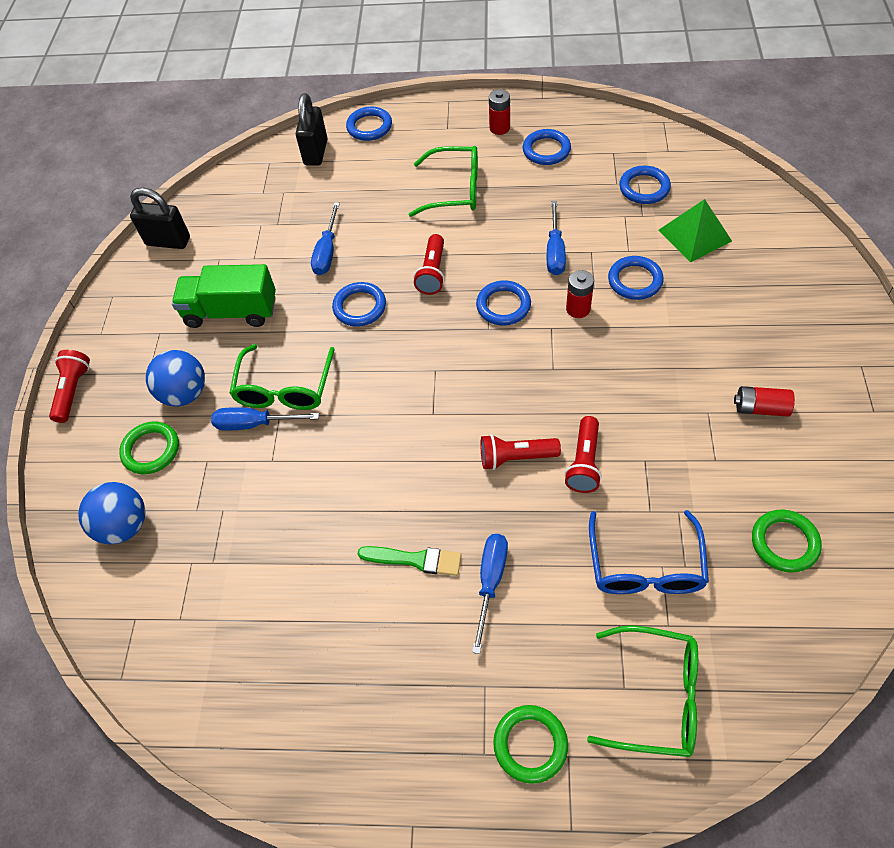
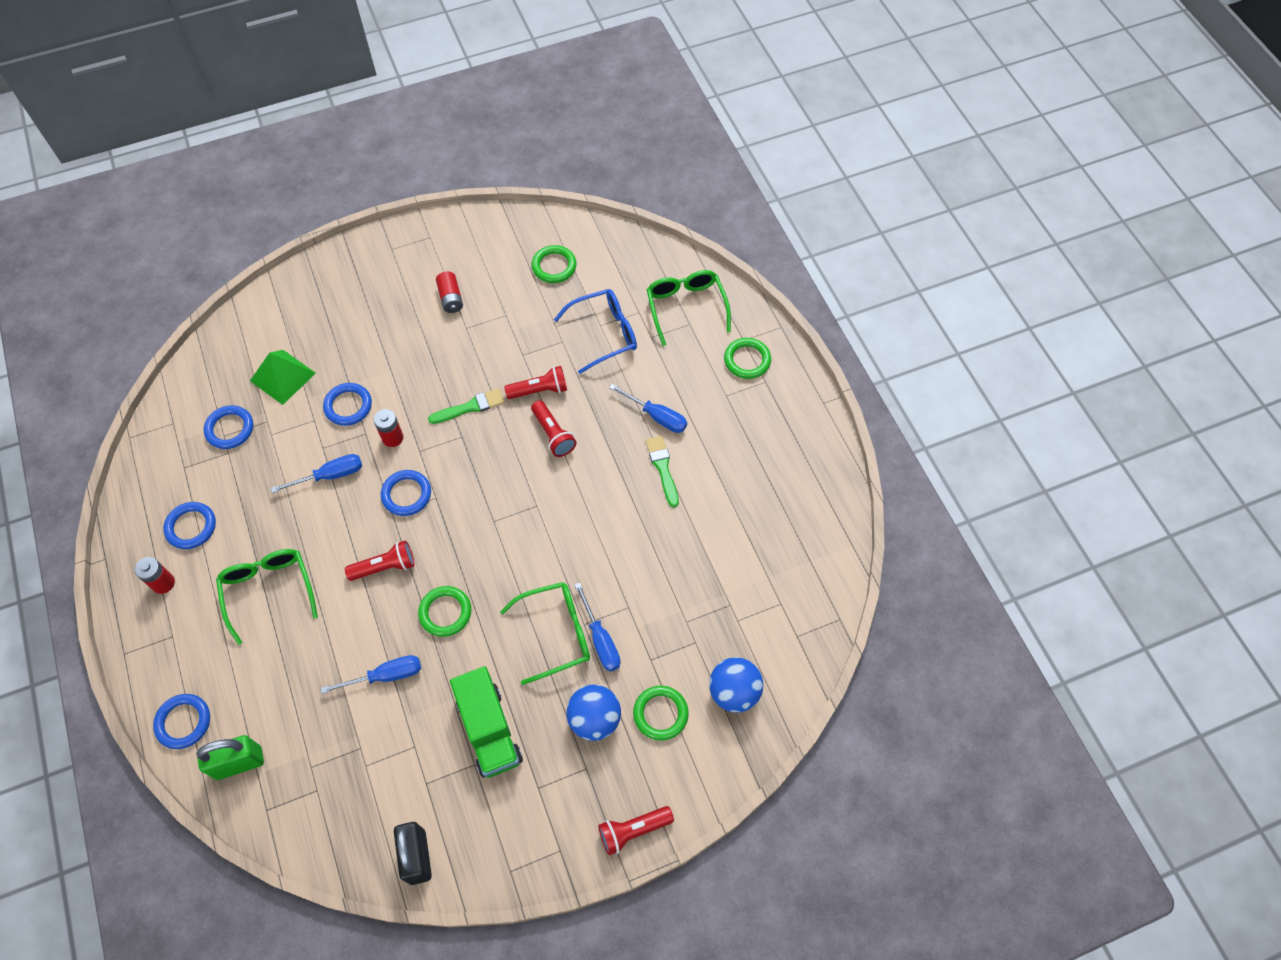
camera: 120 degrees left, 5 degrees up
(316, 152) = (239, 763): black padlock -> green padlock
(359, 307) = (445, 612): blue ring -> green ring
(490, 582) = (656, 416): blue screwdriver -> blue screwdriver turned 135 degrees counterclockwise
(588, 386) = (470, 407): none -> green brush

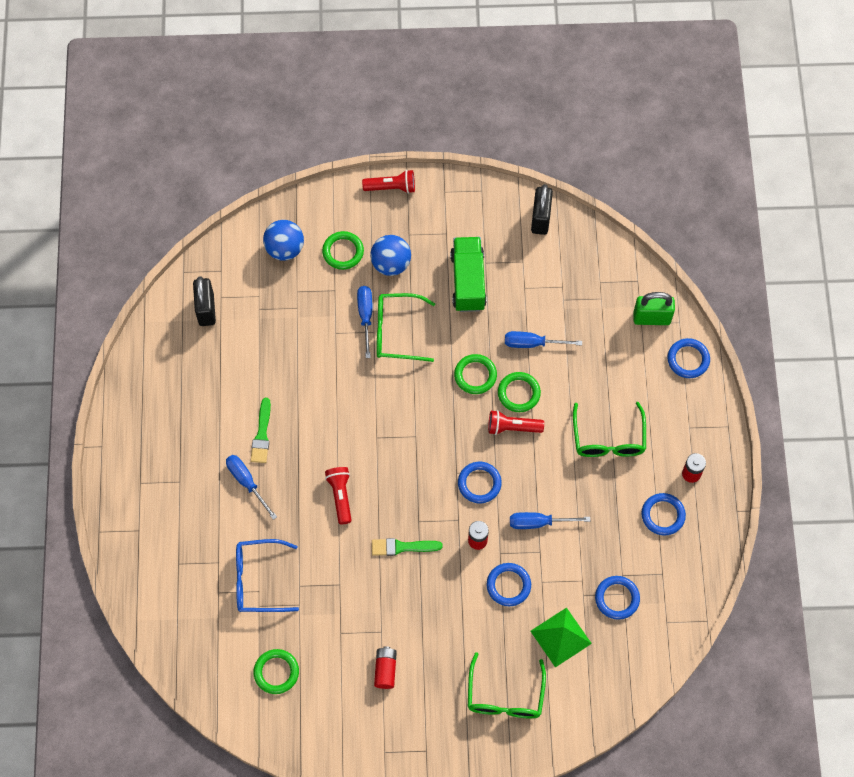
camera: 160 degrees left, 5 degrees up
(539, 390) = (337, 542): red flashlight -> none
(686, 307) = (173, 582): green glasses -> green glasses (505, 696)
(747, 360) = (145, 509): green ring -> green ring (518, 393)
(790, 583) = (206, 309): none -> black padlock

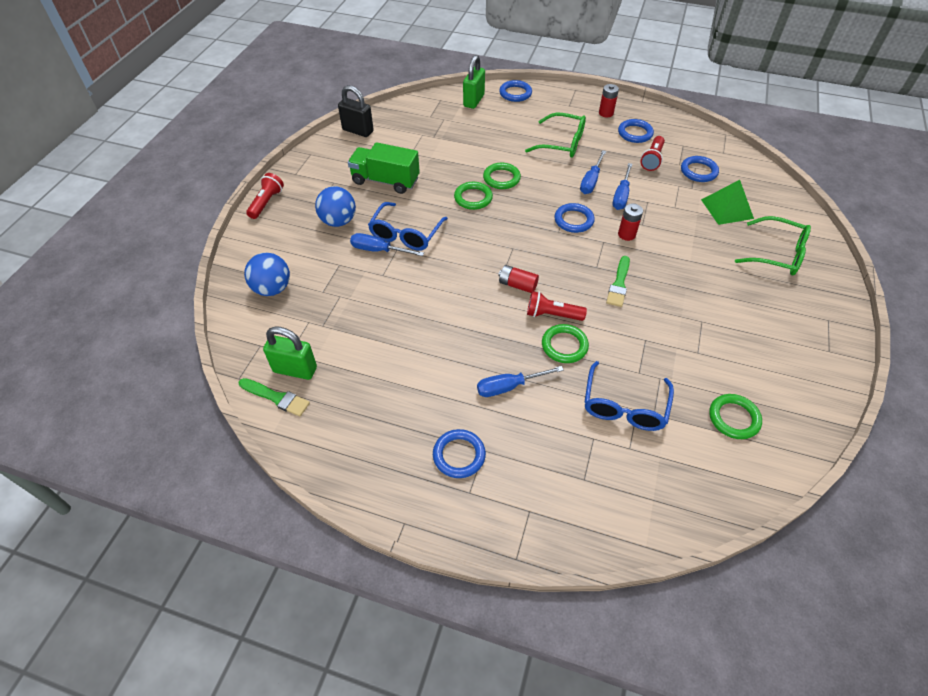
camera: 70 degrees left, 15 degrees down
(206, 309) = (295, 369): black padlock -> green padlock
(262, 434) = (460, 359): green brush -> green brush (276, 397)
(343, 252) = (305, 249): green ring -> green ring (564, 345)
(385, 670) = (742, 328): red battery -> red battery (517, 285)
(396, 332) = (405, 234): green glasses -> blue glasses
(508, 585) = (673, 226): blue ring -> blue ring (459, 455)
(512, 427) = (530, 189): red flashlight -> red flashlight (652, 159)
(532, 343) = (462, 160): blue screwdriver -> blue screwdriver (591, 181)

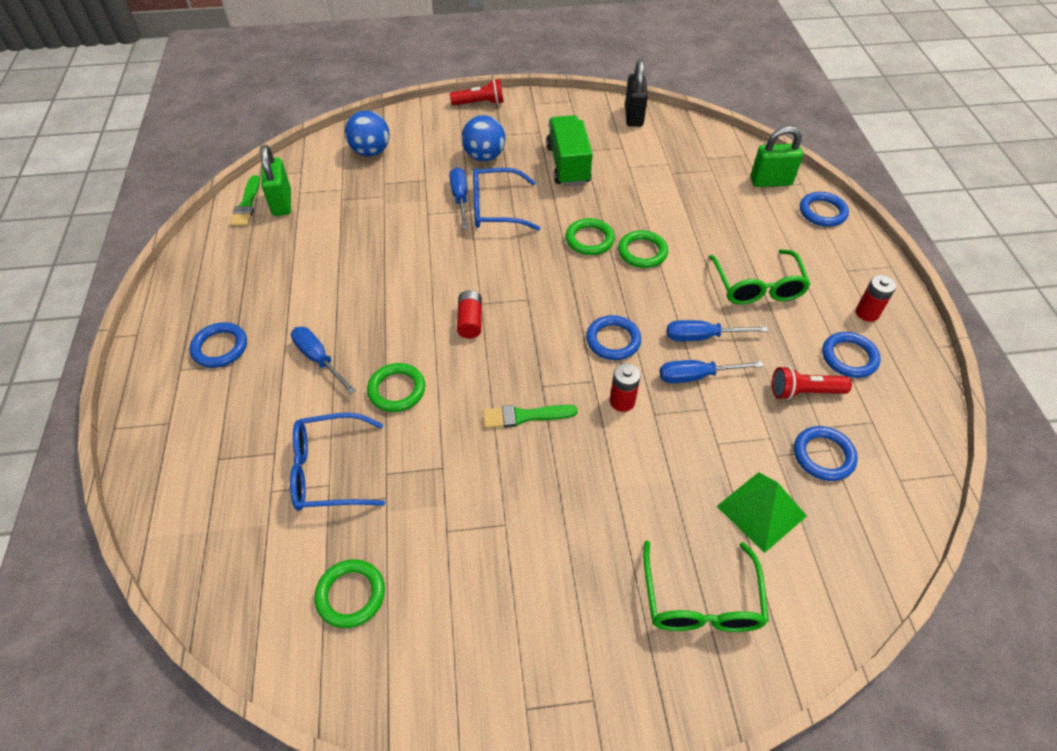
camera: 65 degrees right, 0 degrees up
(552, 315) = (439, 365): red flashlight -> none

